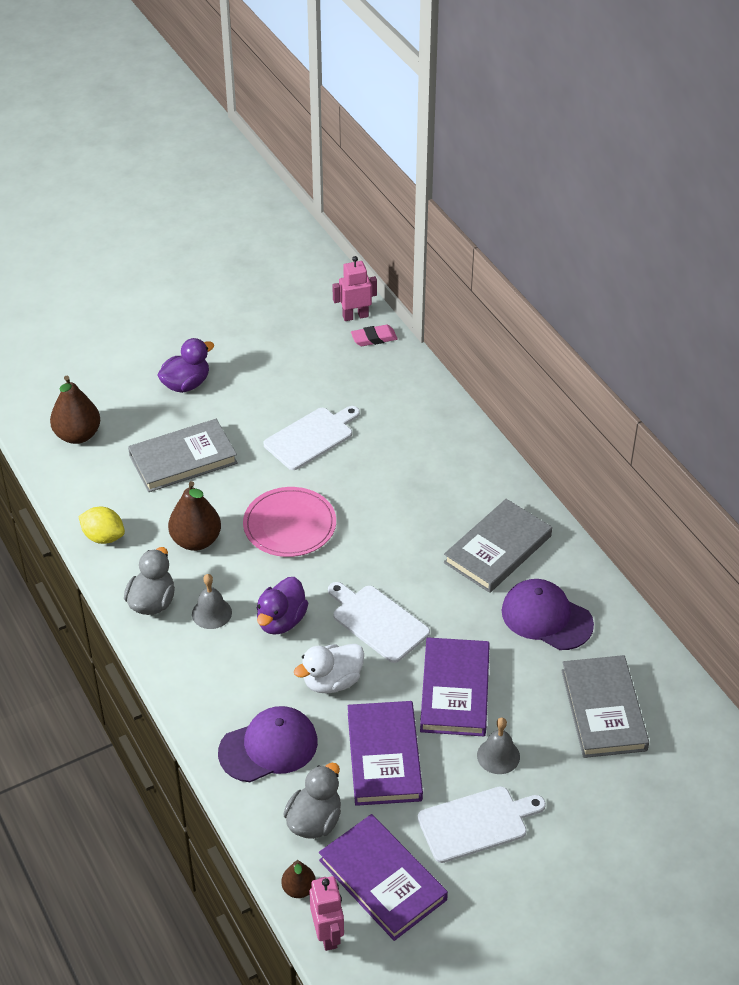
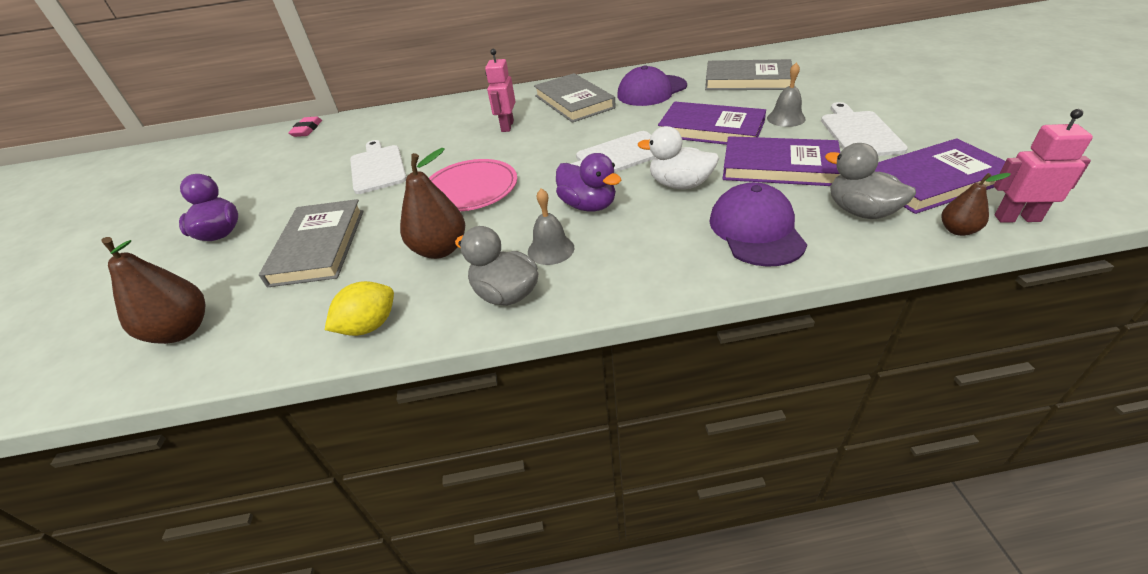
camera: 65 degrees left, 5 degrees down
(332, 681) = (679, 184): white duck -> white duck turned 120 degrees clockwise
(355, 316) = (272, 135): pink robot -> pink robot (507, 126)

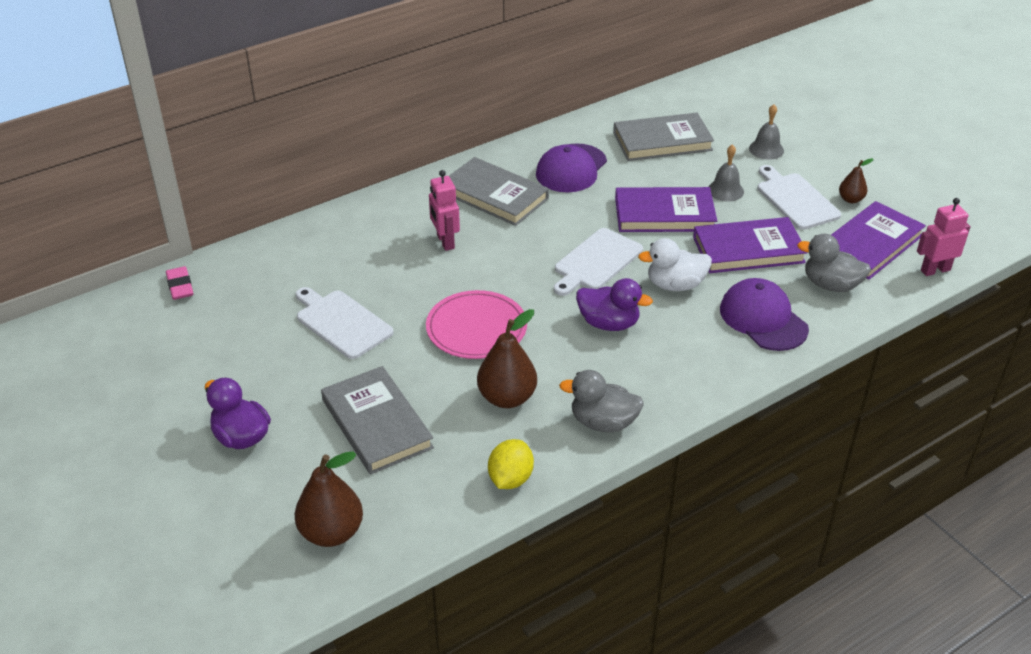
camera: 30 degrees left, 0 degrees up
(551, 249) = (609, 374): grey bell -> grey bell (766, 149)
(957, 230) = (901, 289): brown pear -> brown pear (850, 199)

